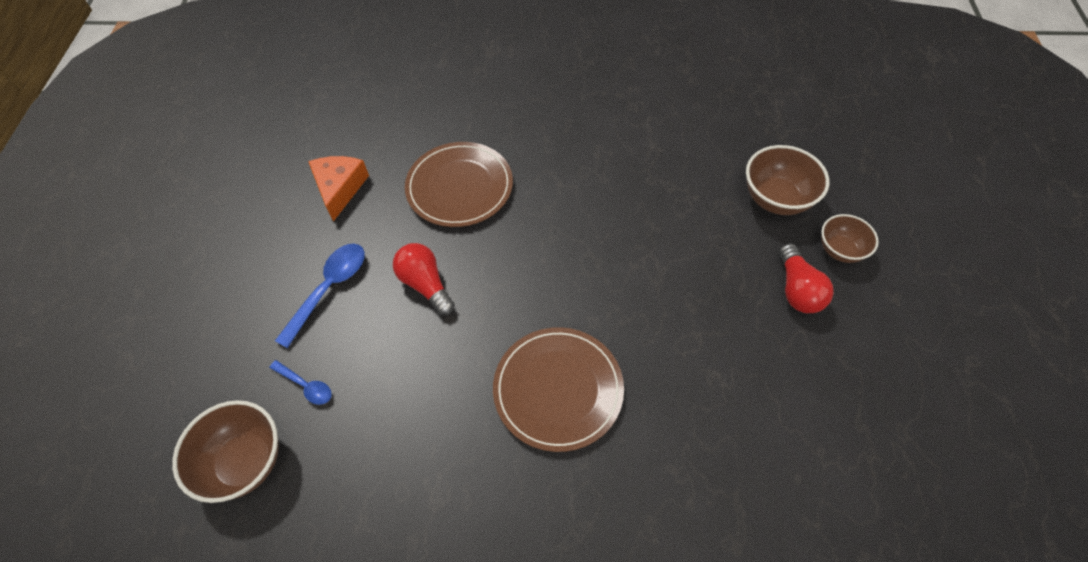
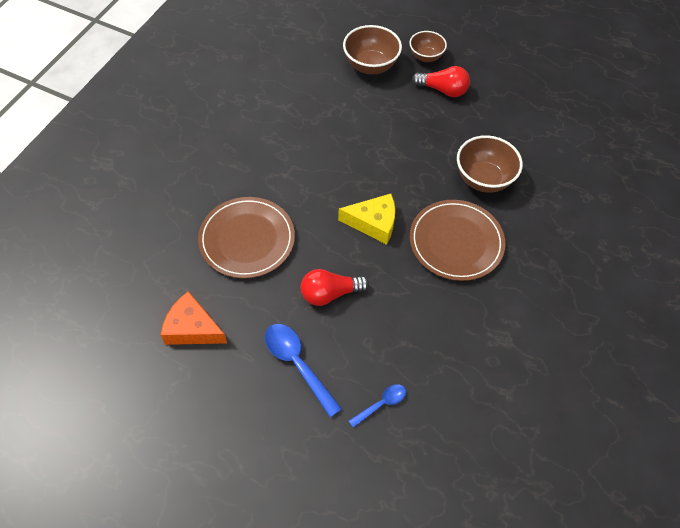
camera: 70 degrees left, 0 degrees up
(245, 462) = (429, 464): brown bowl -> brown bowl (483, 179)
(539, 290) = (373, 223): none -> yellow cheese

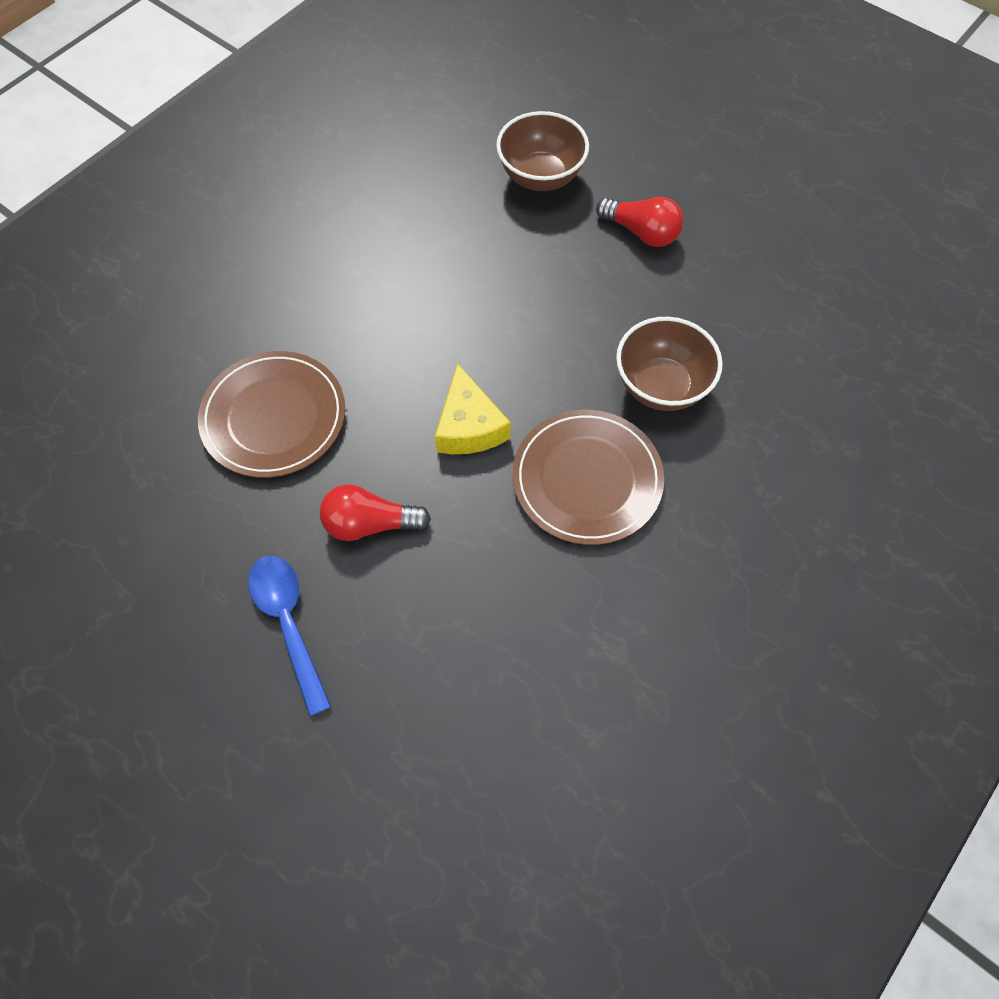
camera: 15 degrees right, 5 degrees up
(192, 328) = (155, 537): orange cheese -> none
(373, 223) = (469, 426): yellow cheese -> yellow cheese turned 60 degrees clockwise
(381, 404) = (394, 712): blue spoon -> none
(425, 57) = (631, 175): brown bowl -> none

